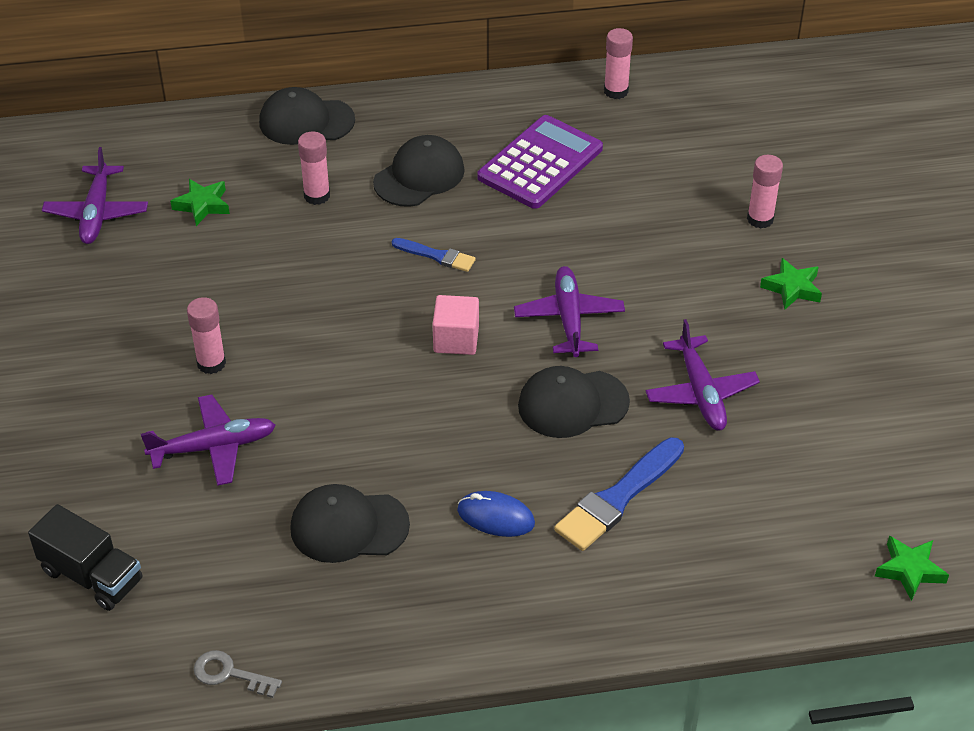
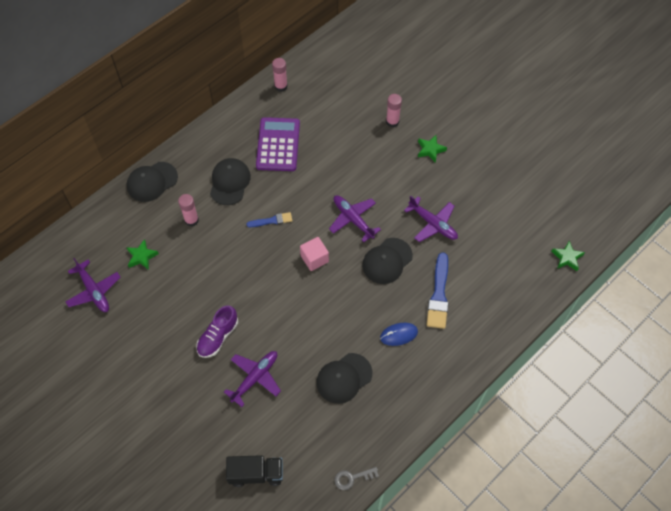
camera: 35 degrees left, 15 degrees up
(211, 363) = (218, 337): pink glue stick -> purple shoe

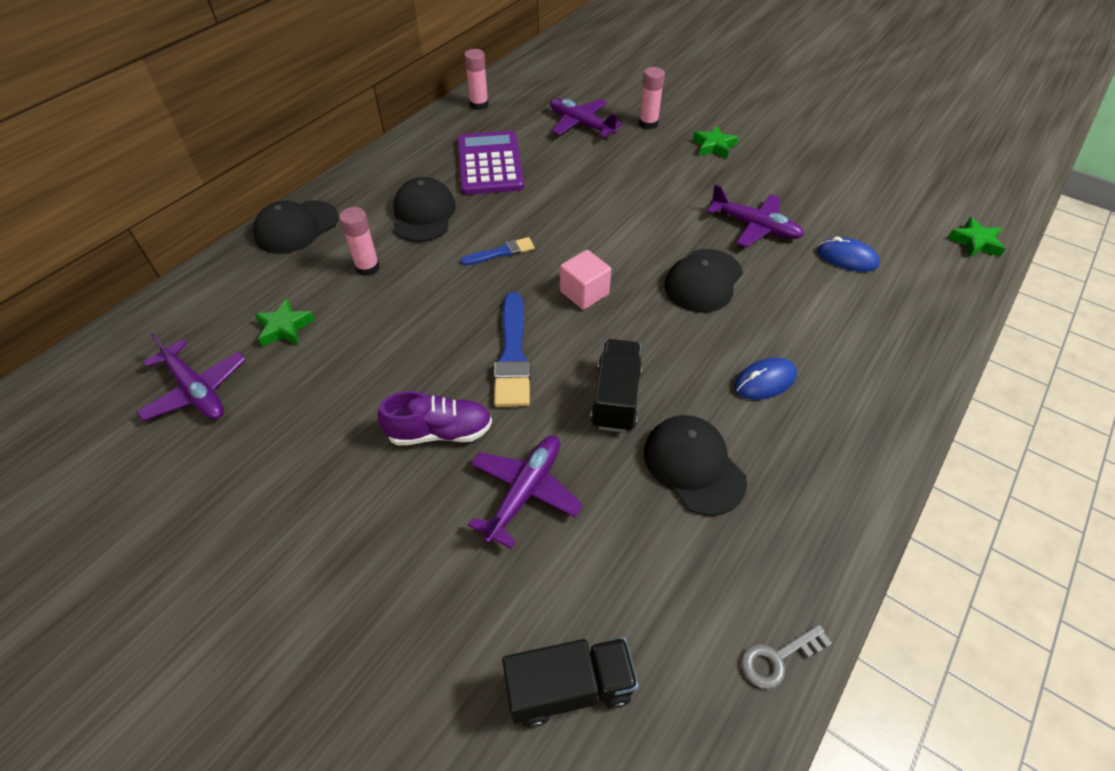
camera: 10 degrees left, 10 degrees down
(218, 337) = (440, 432): purple shoe -> purple shoe turned 120 degrees counterclockwise
(314, 332) = (616, 398): none -> black truck
(344, 378) = (693, 466): black cap -> black cap turned 105 degrees clockwise
(353, 219) = (630, 236): purple plane -> purple plane (581, 124)
(439, 295) = (806, 315): blue brush -> blue brush (513, 355)
(480, 257) = (847, 258): none -> blue mouse

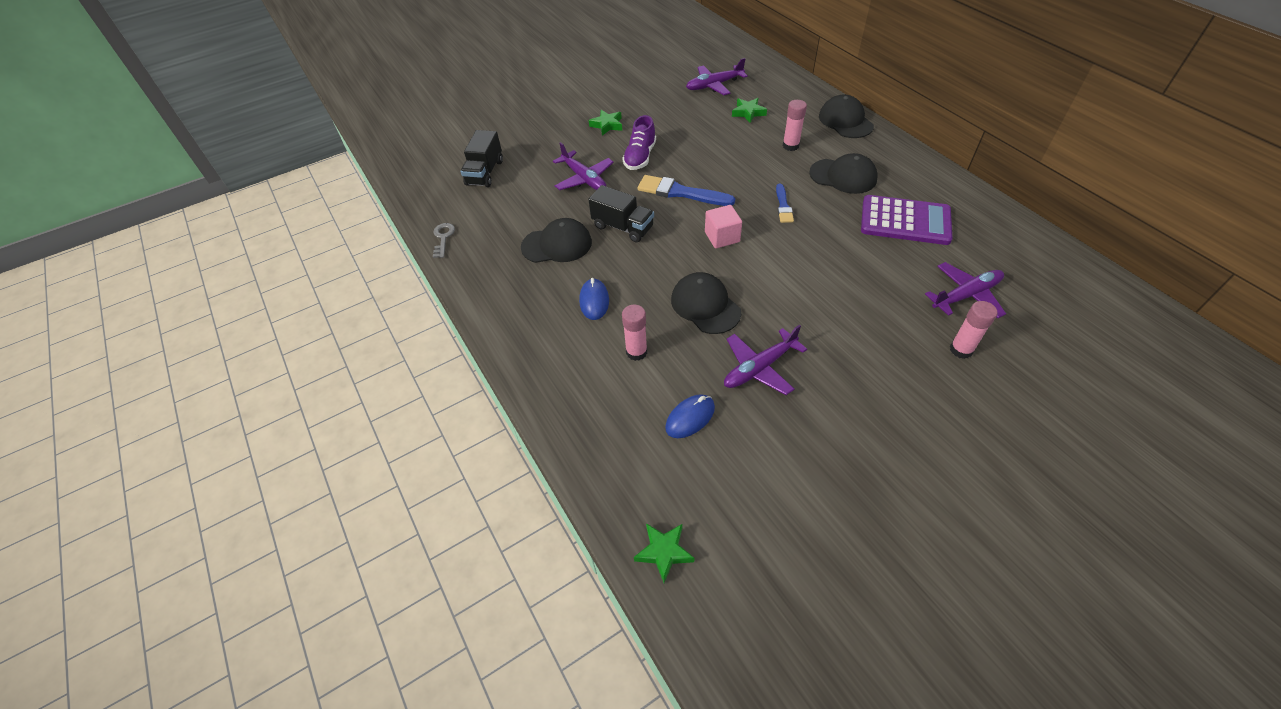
camera: 115 degrees right, 0 degrees up
(479, 105) = (1013, 232): pink glue stick -> pink glue stick (636, 352)
(714, 146) = (905, 391): green star -> green star (607, 125)

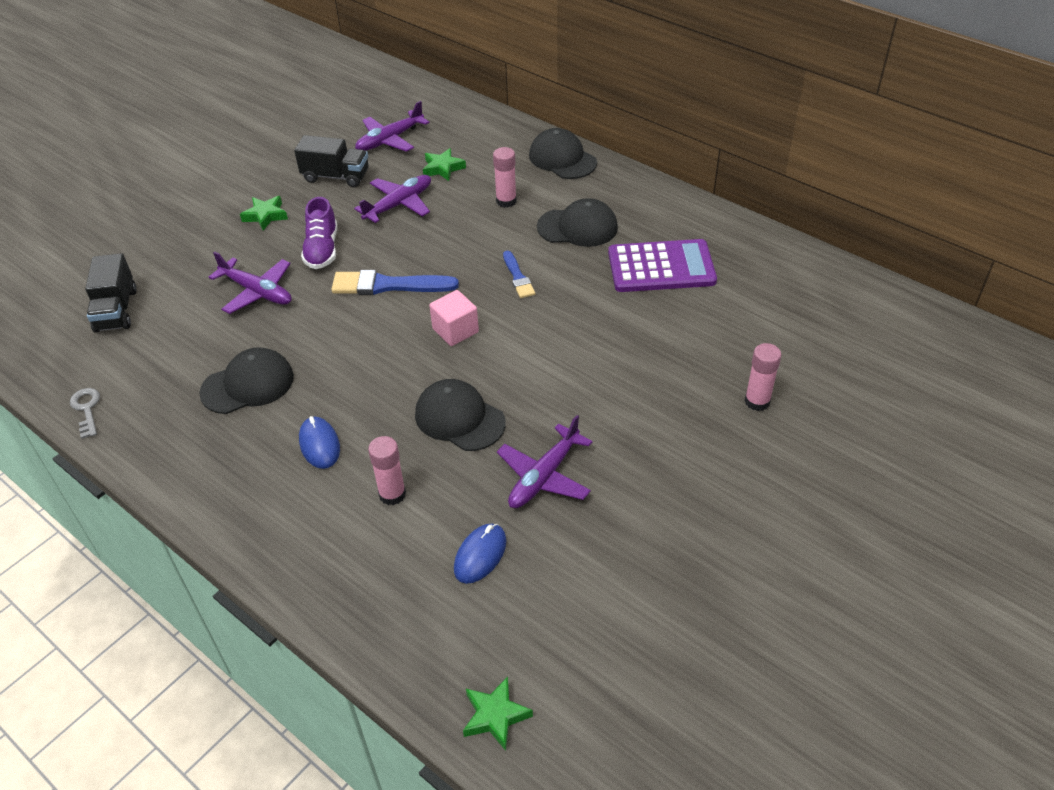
camera: 20 degrees left, 5 degrees down
(623, 227) = (327, 344): black truck -> black truck (336, 176)
(965, 296) = (747, 339): purple plane -> purple plane (398, 205)

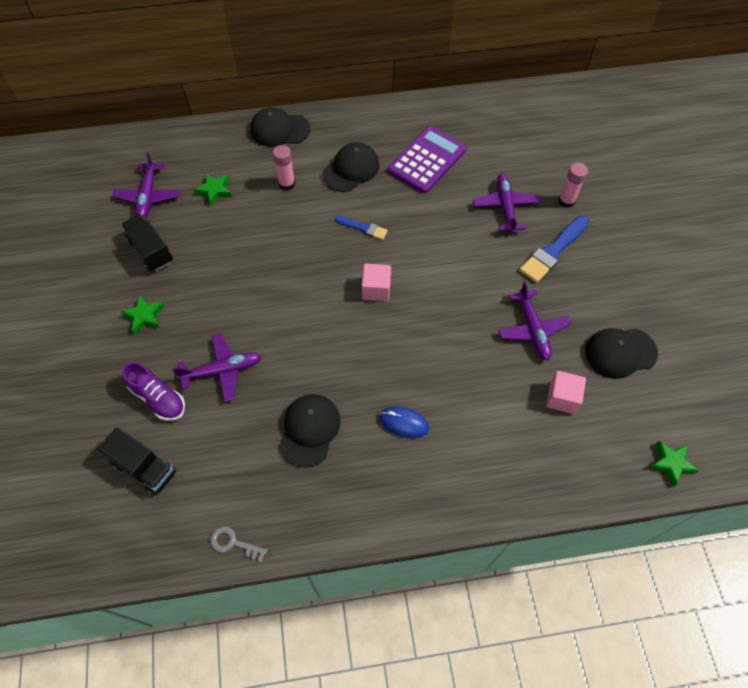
camera: 50 degrees left, 15 degrees up
(322, 249) = (221, 307): purple shoe -> purple shoe (158, 398)
(336, 176) = (151, 251): black truck -> black truck turned 90 degrees counterclockwise
(388, 285) = (297, 295): blue brush -> blue brush (553, 251)
(392, 494) = (479, 410): pink glue stick -> none
(398, 205) = (224, 238): purple plane -> purple plane (505, 207)
(459, 418) = (451, 337): black cap -> black cap (620, 352)
(480, 555) = (562, 398): blue mouse -> pink cube

